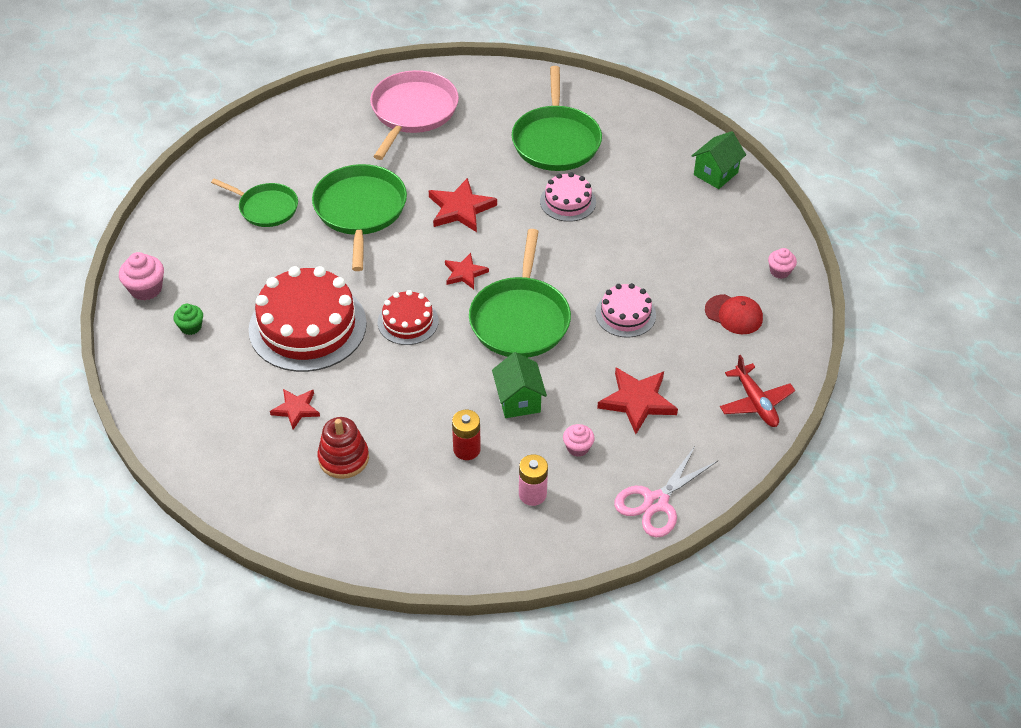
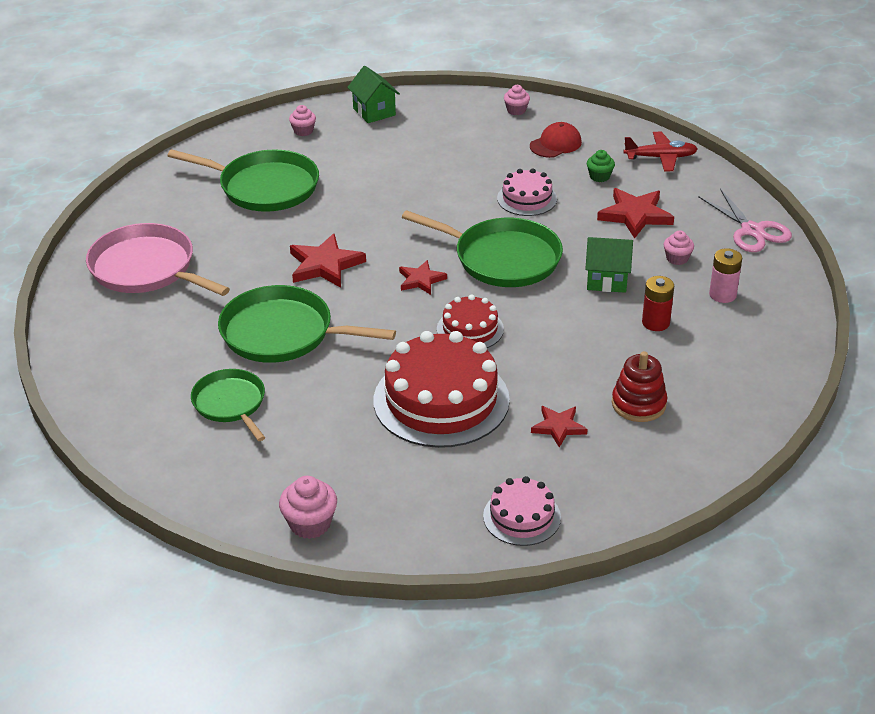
camera: 70 degrees left, 10 degrees down
(191, 327) = (395, 492): green cupcake -> green cupcake (599, 176)
(266, 208) = (230, 404): green pan -> green pan turned 75 degrees counterclockwise
(568, 201) = (357, 198): pink cake -> pink cake (522, 517)
(656, 138) = (303, 131): none -> pink cupcake

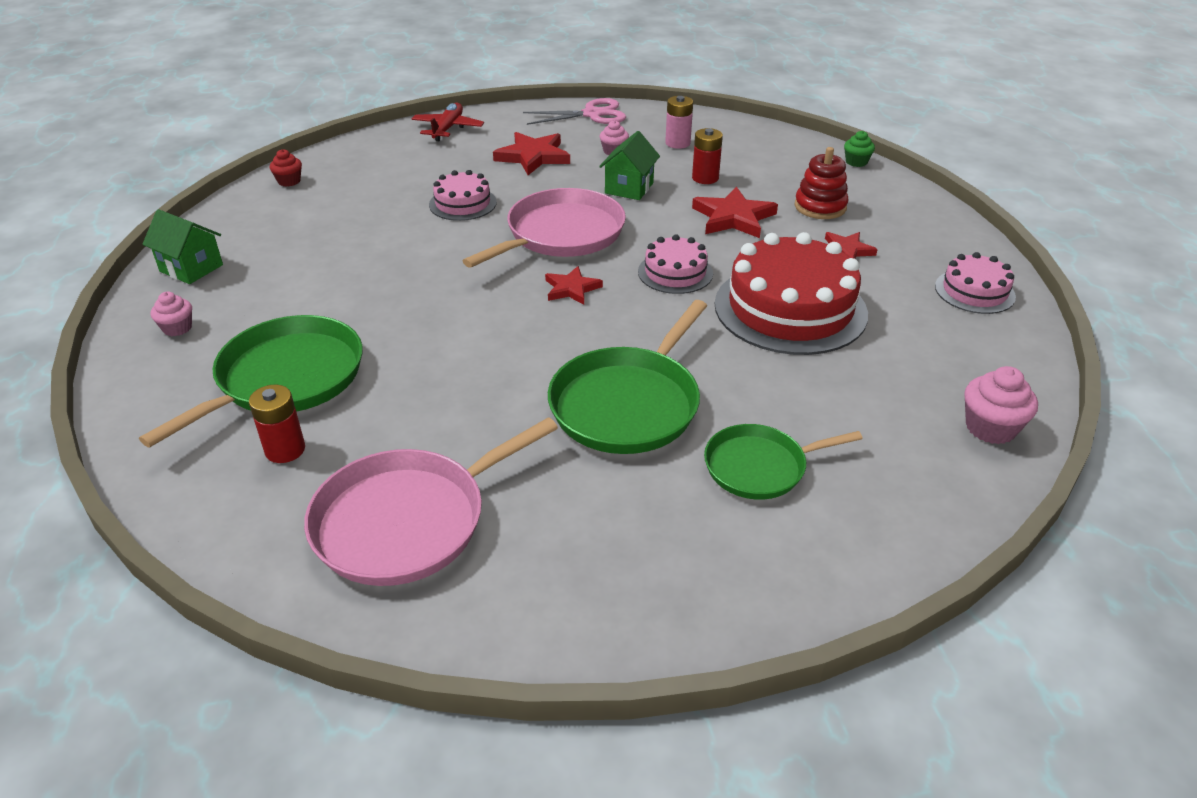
camera: 75 degrees left, 0 degrees up
(197, 208) = (285, 450): none -> red battery
(325, 265) = (502, 351): red star -> red star (733, 217)
(374, 112) = (191, 268): green house -> green house turned 45 degrees clockwise
(470, 329) = (675, 272): red cake -> pink cake
(502, 258) = (561, 234): green pan -> pink pan
(516, 110) = (289, 181): pink cupcake -> red cupcake
(555, 144) = (376, 172): red cap -> none
(599, 176) = (455, 161): green cupcake -> green cupcake (856, 162)

